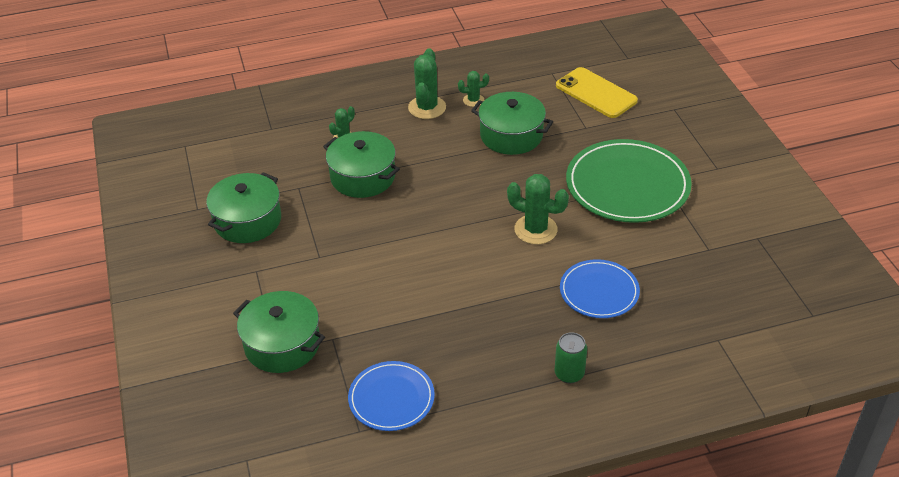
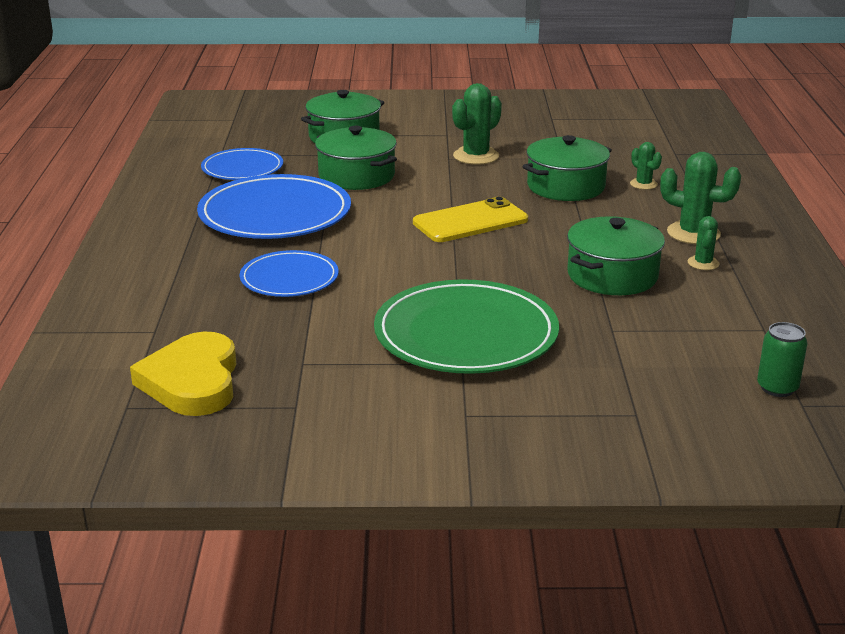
camera: 105 degrees right, 15 degrees down
(247, 220) = (521, 135): green pot -> green pot (356, 176)
(487, 338) = (275, 214): none -> blue plate
(535, 230) = (417, 261): green cactus -> green cactus (476, 156)
(569, 374) = (192, 243): green can -> green can (777, 388)
(596, 93) = (699, 354): yellow phone -> yellow phone (470, 221)
(764, 294) = (192, 381): none -> yellow heart

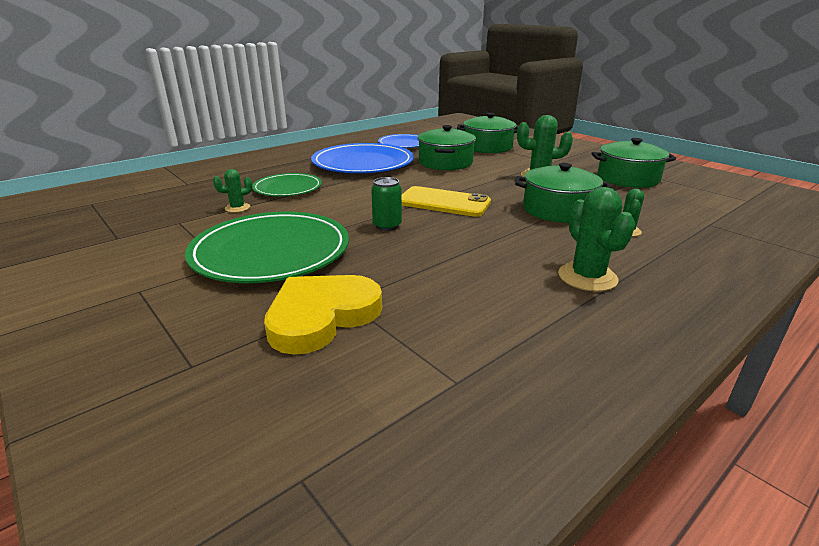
camera: 50 degrees right, 0 degrees up
(192, 381) = (132, 207): yellow heart -> yellow heart (321, 316)
(289, 278) = (287, 188): blue plate -> green plate
(612, 275) = (445, 270): green pot -> green pot (627, 178)
(703, 263) = (539, 300): green cactus -> green cactus (237, 208)
(777, 388) = (326, 441): green can -> green can (387, 226)

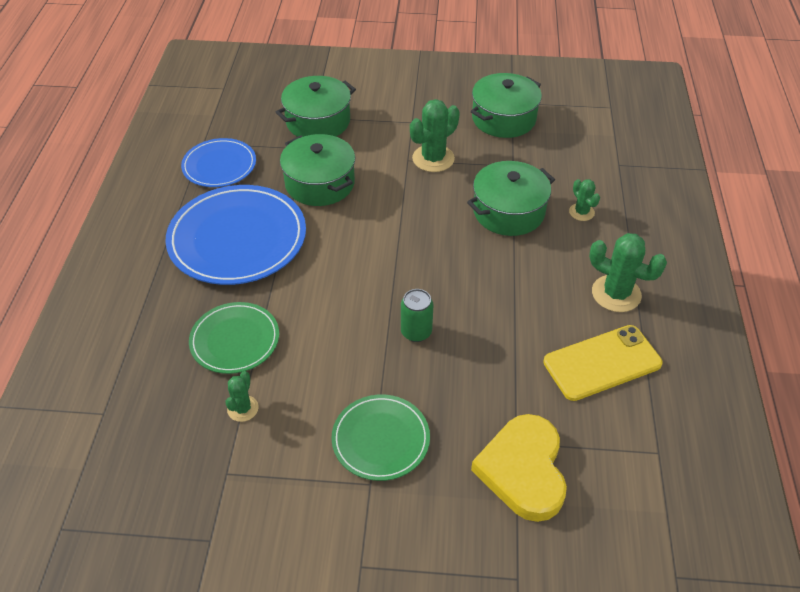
camera: 45 degrees left, 20 degrees up
(271, 252) = (380, 439): green plate -> green plate, size x0.58
(443, 202) = (412, 261): yellow phone -> yellow phone (602, 363)

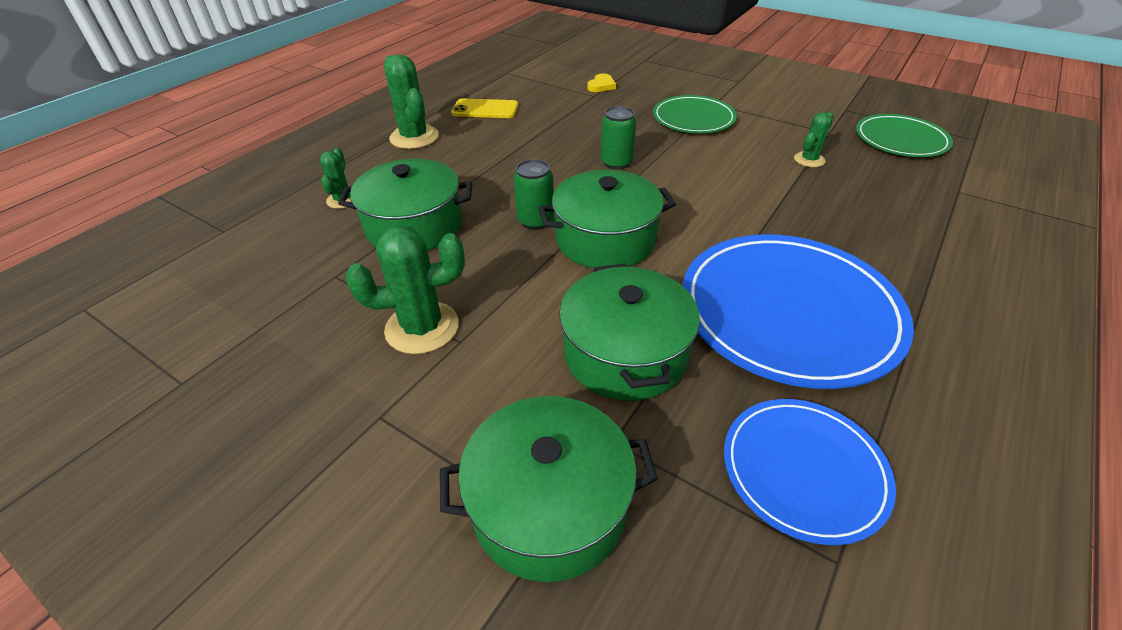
camera: 150 degrees left, 5 degrees down
(235, 340) = (810, 206): green plate -> green plate (900, 140)
(432, 246) = (535, 221): none -> green can
(503, 118) = (240, 355): green pot -> green pot (605, 239)
(523, 470) = (601, 86): yellow heart -> yellow heart, size x0.40
(602, 363) = (485, 109): yellow phone -> yellow phone, size x0.66

